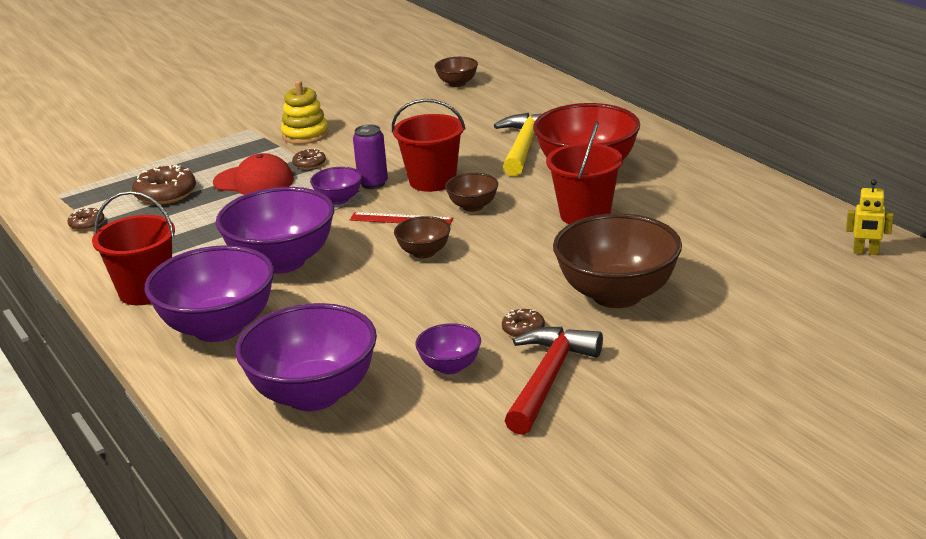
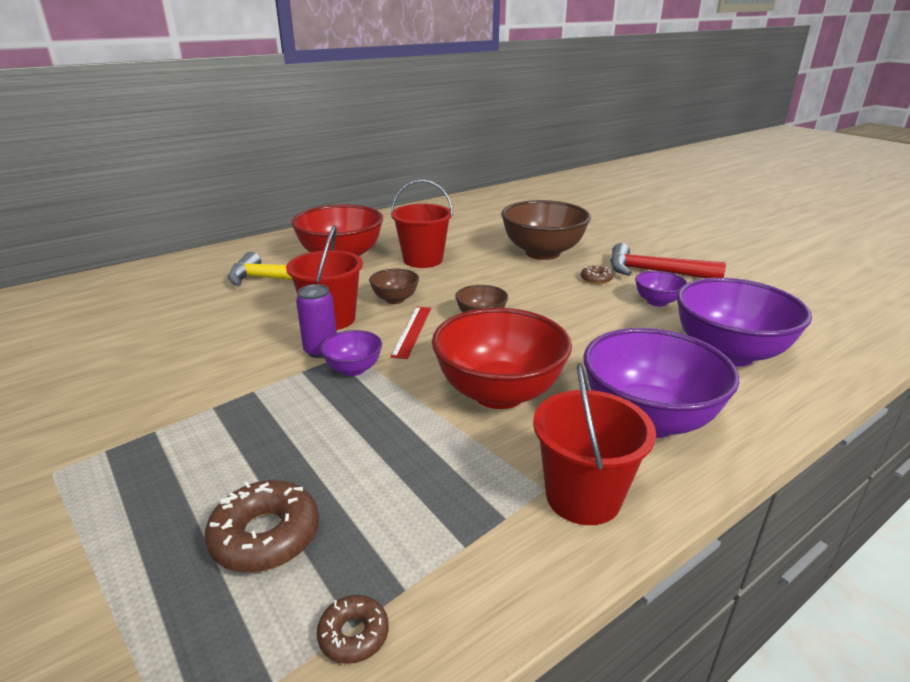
camera: 95 degrees left, 0 degrees up
(254, 181) = (267, 441): red cap -> none
(282, 261) = (499, 393): purple bowl -> red bowl
(305, 134) = (131, 411): yellow stacking toy -> none
(309, 164) = (238, 398): brown donut -> none
(457, 83) = (73, 314): brown bowl -> none
(866, 252) = (485, 200): yellow robot -> none

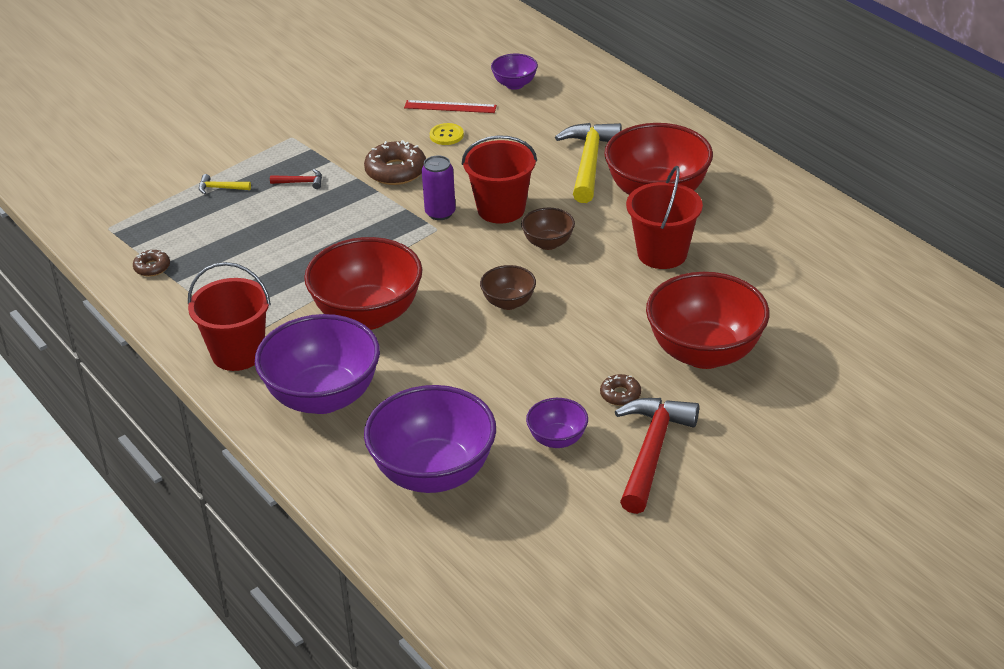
camera: 90 degrees right, 10 degrees up
(143, 551) = (220, 188): none -> yellow hammer
(168, 347) = (446, 135): none -> yellow button
(189, 457) = (301, 182): none -> red hammer
(265, 536) = (225, 227): brown donut -> brown donut (396, 171)
(353, 369) = (408, 234): purple bowl -> purple bowl (514, 84)
(412, 331) = (478, 260): red ruler -> red ruler (450, 107)
(542, 253) = (704, 353): brown bowl -> red bowl

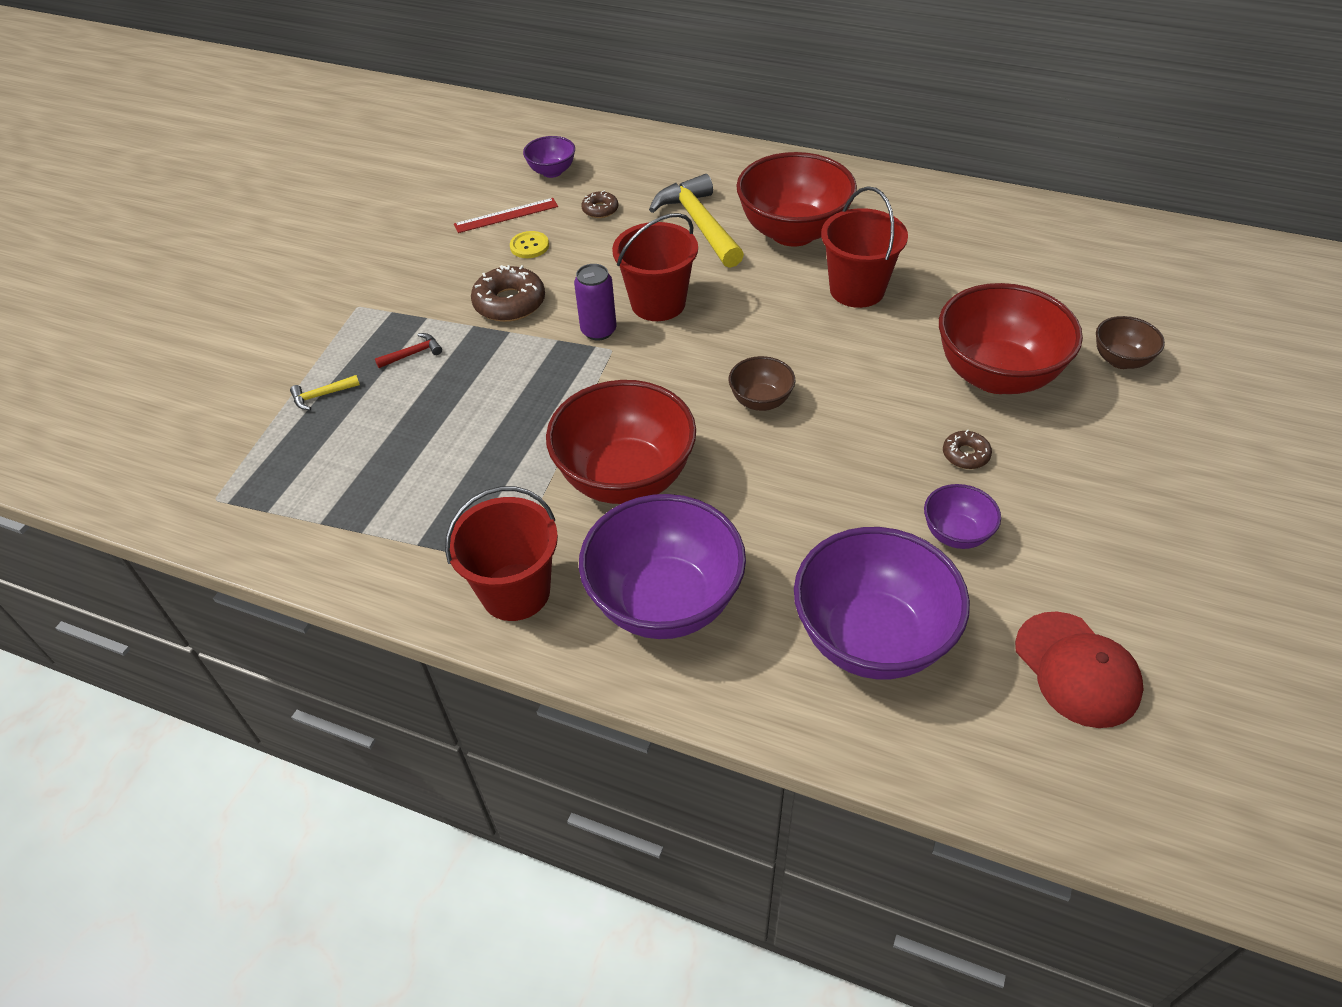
camera: 30 degrees left, 10 degrees up
(152, 267) = (315, 527): brown donut -> brown donut (600, 209)
(548, 243) = (739, 321): brown bowl -> brown bowl (1120, 360)
(551, 549) = (1077, 669): none -> red cap
(651, 451) = (1056, 504): red hammer -> none

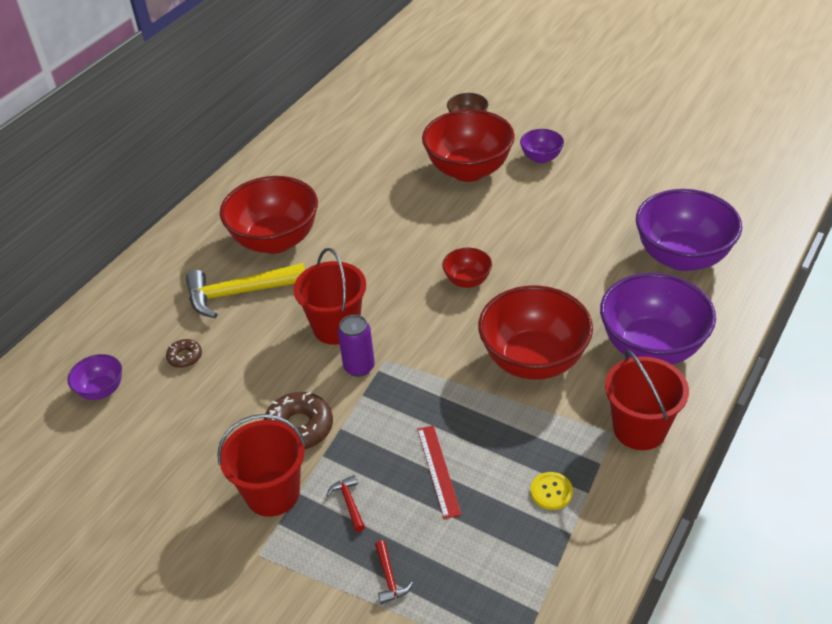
camera: 80 degrees left, 5 degrees down
(322, 395) = (389, 578): yellow hammer -> red hammer
(506, 215) = (159, 428): red ruler -> red ruler (438, 470)
(529, 246) = (218, 411): yellow button -> yellow button (551, 492)
(760, 401) = (467, 281): brown bowl -> red bowl
(857, 290) = (360, 217): red bucket -> red bucket (272, 493)
(956, 534) = (603, 211): purple bowl -> purple bowl (541, 158)
(965, 455) = (538, 195): brown donut -> none
(1077, 669) = (702, 185): red cap -> none

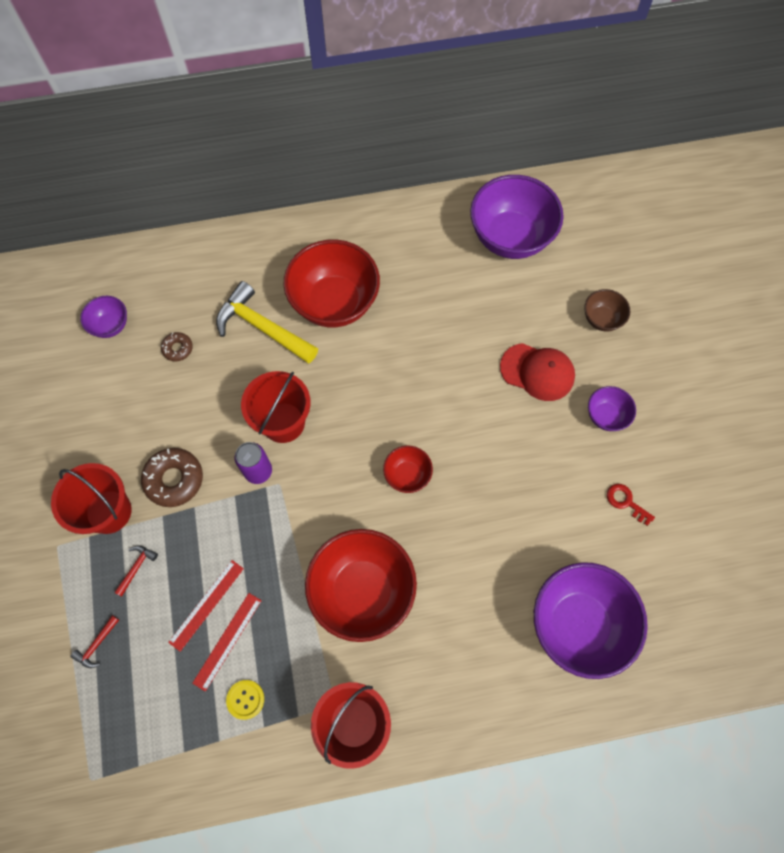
camera: 45 degrees right, 25 degrees up
(468, 170) = (537, 372): red bowl -> red cap
(486, 474) = (227, 641): none -> red ruler
(615, 184) = (626, 502): none -> red key
(651, 347) = (448, 672): purple bowl -> purple bowl (510, 238)

